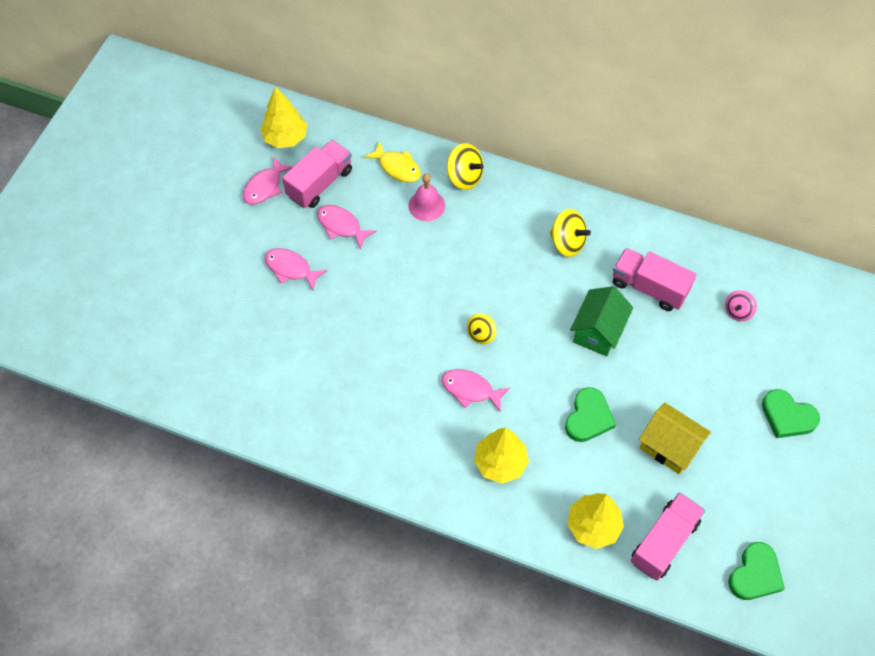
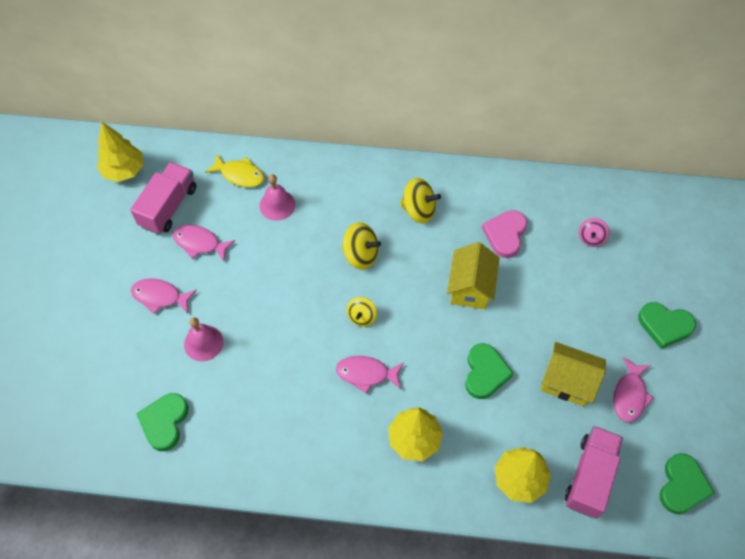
camera: 15 degrees left, 0 degrees up
(265, 186) = (115, 222): pink fish -> pink fish (629, 395)
(266, 387) = (164, 422): none -> green heart
(321, 322) = (203, 343): none -> pink bell
(464, 177) = (306, 170): yellow spinning top -> yellow spinning top (361, 255)
(598, 331) = (470, 287): green house -> yellow house
(649, 287) = (505, 235): pink truck -> pink heart

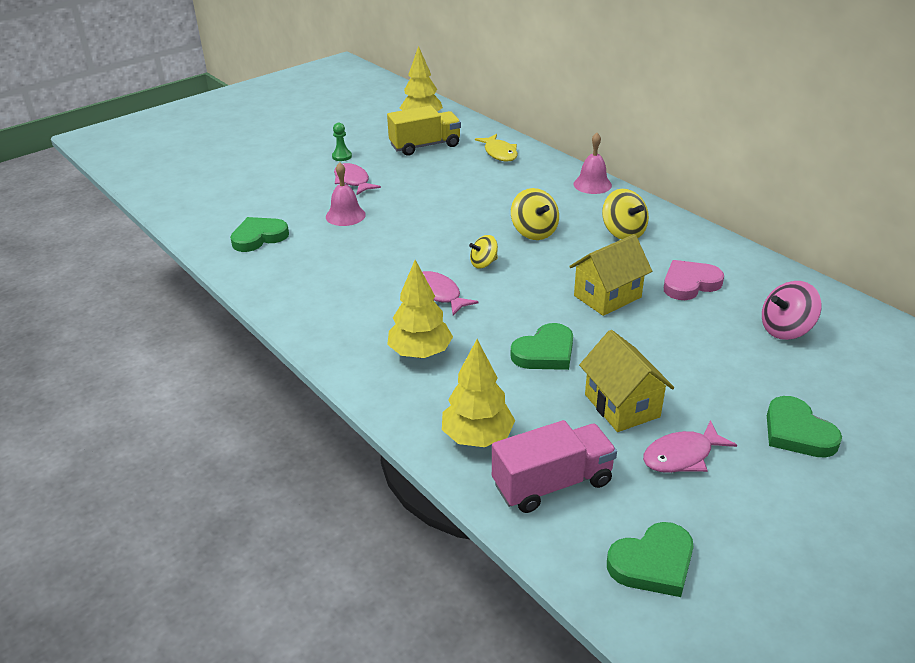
camera: 45 degrees right, 25 degrees down
(112, 271) = (342, 156): none -> green pawn
(168, 207) = (425, 146): pink truck -> yellow truck
(200, 243) = (419, 170): pink fish -> none
(277, 205) = (505, 178): pink bell -> pink bell (592, 184)
(591, 238) = (785, 329): pink spinning top -> pink spinning top, size x1.55

